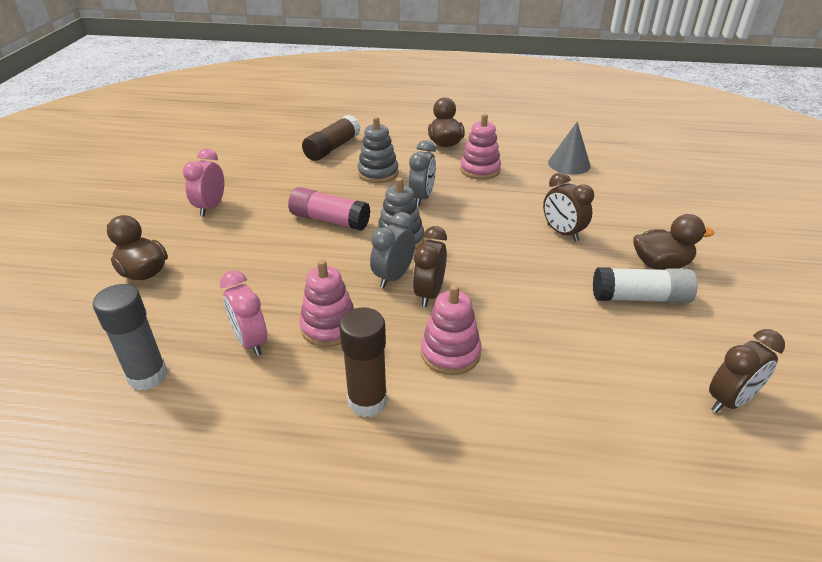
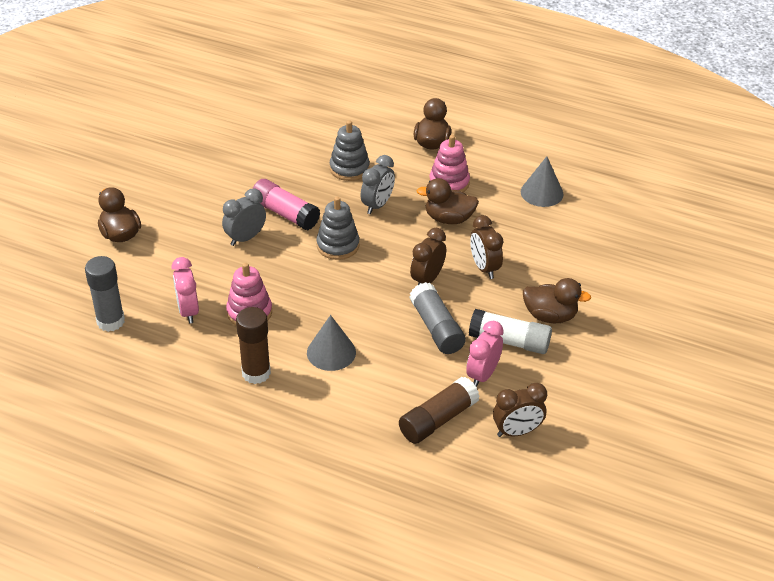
camera: 15 degrees right, 5 degrees up
(211, 207) = (187, 179): pink clock -> pink clock (482, 375)
(332, 148) = (318, 129): brown glue stick -> brown glue stick (438, 420)
(393, 277) = (316, 280): grey clock -> grey clock (245, 238)
(429, 294) = (338, 301): brown clock -> brown clock (427, 279)
(450, 353) = (331, 352): pink stacking toy -> grey cone
(498, 197) = (448, 219): none -> brown duck
(554, 300) = (436, 328): none -> grey glue stick

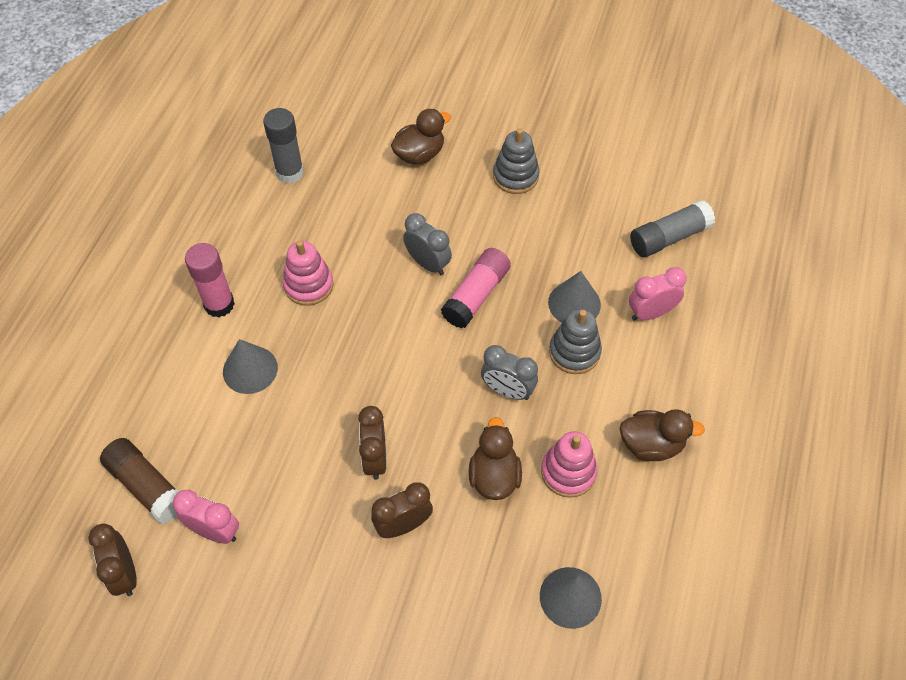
camera: 85 degrees right, 15 degrees up
(188, 311) = (307, 232): pink clock -> pink clock (651, 313)
(256, 373) = (219, 304): brown glue stick -> pink glue stick
(305, 163) = (574, 303): none -> grey cone
(338, 245) = (426, 356): grey stacking toy -> grey stacking toy (515, 176)
(427, 279) = (375, 458): brown clock -> brown clock turned 120 degrees counterclockwise
(436, 328) = (291, 475): grey glue stick -> grey glue stick (669, 237)
(509, 341) = (272, 561): white glue stick -> none
(550, 316) = (319, 611): brown duck -> none

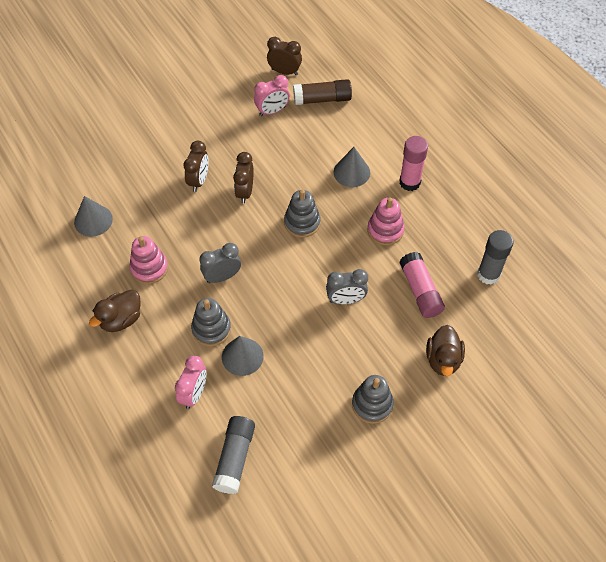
camera: 130 degrees right, 0 degrees up
(367, 367) = (302, 223): none -> grey stacking toy
(375, 458) = (245, 192): brown clock -> brown clock turned 120 degrees counterclockwise
(476, 295) = (298, 308): pink glue stick -> pink glue stick (420, 291)
(494, 476) = (182, 234): brown duck -> none

